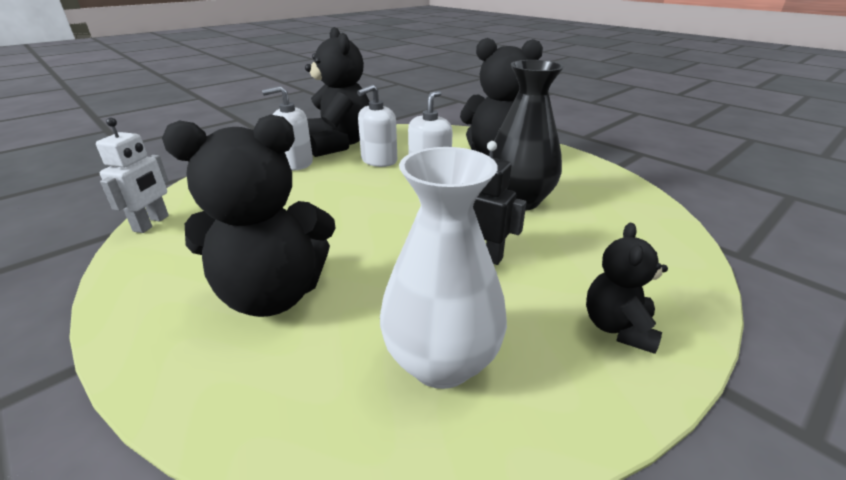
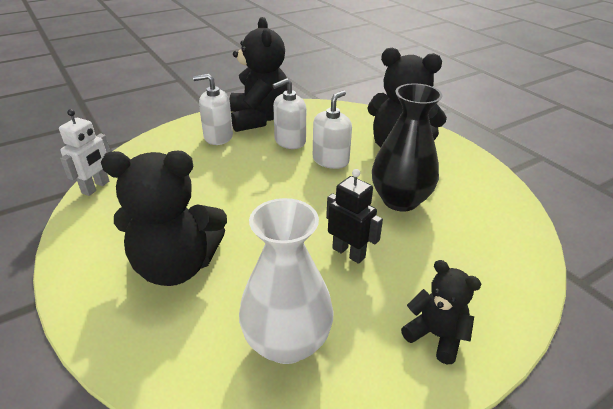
camera: 10 degrees right, 5 degrees up
(617, 327) = (436, 335): black teddy bear -> black teddy bear turned 105 degrees clockwise

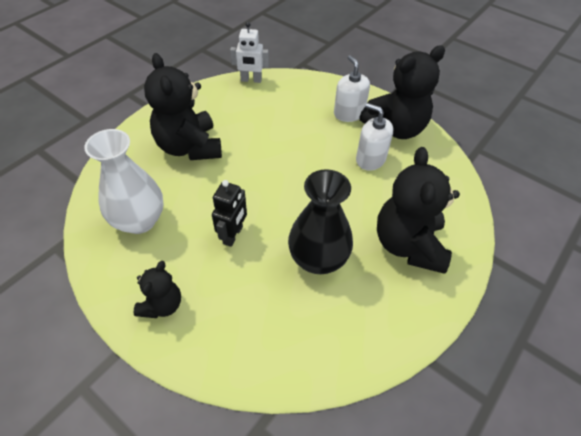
camera: 70 degrees right, 15 degrees up
(330, 160) = (355, 195): white soap dispenser -> none

